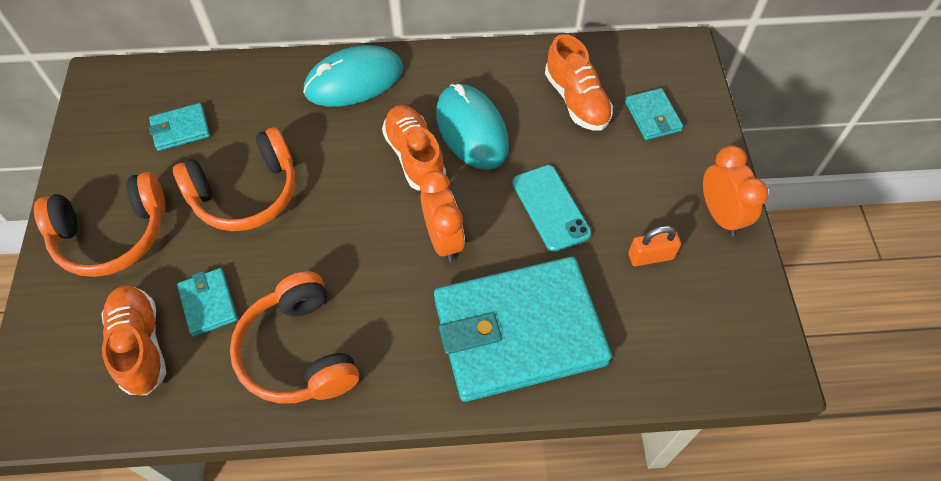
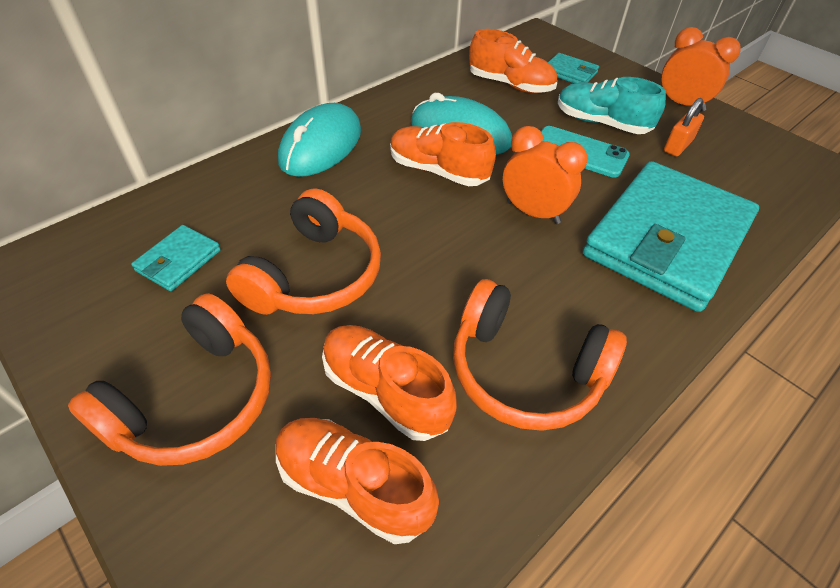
camera: 40 degrees left, 10 degrees down
(208, 303) = (385, 391): turquoise wallet -> orange shoe
(609, 190) = (601, 123): none -> turquoise shoe

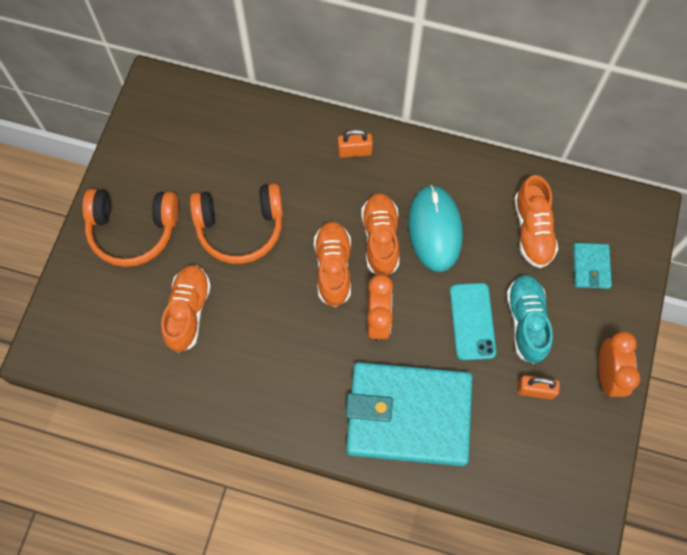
camera: 60 degrees right, 20 degrees up
(178, 260) = (205, 153): turquoise wallet -> none
(321, 146) = (354, 151): turquoise mouse -> orange padlock
(354, 485) = (133, 328): orange shoe -> orange shoe (333, 268)
(525, 371) = (242, 373): orange headphones -> none

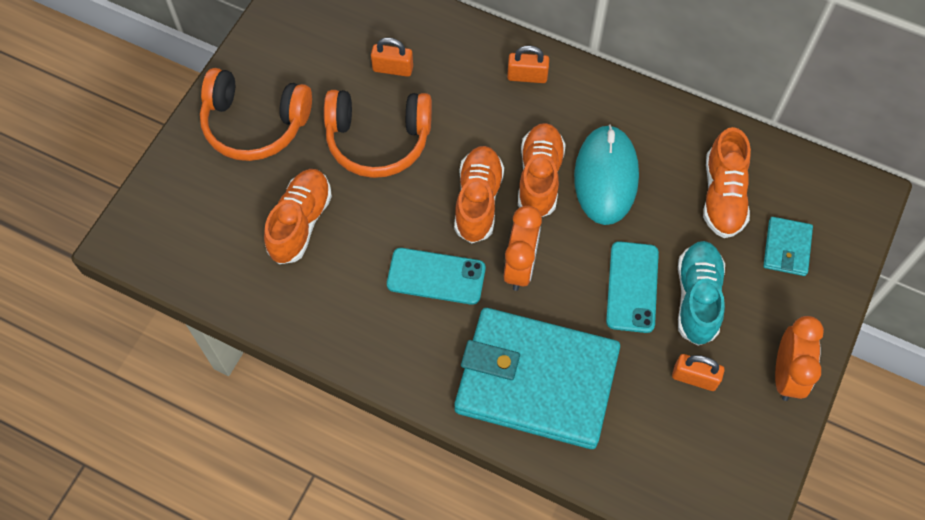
camera: 10 degrees right, 5 degrees down
(241, 162) = (393, 69): none -> orange padlock
(310, 339) = (436, 276): none -> turquoise phone

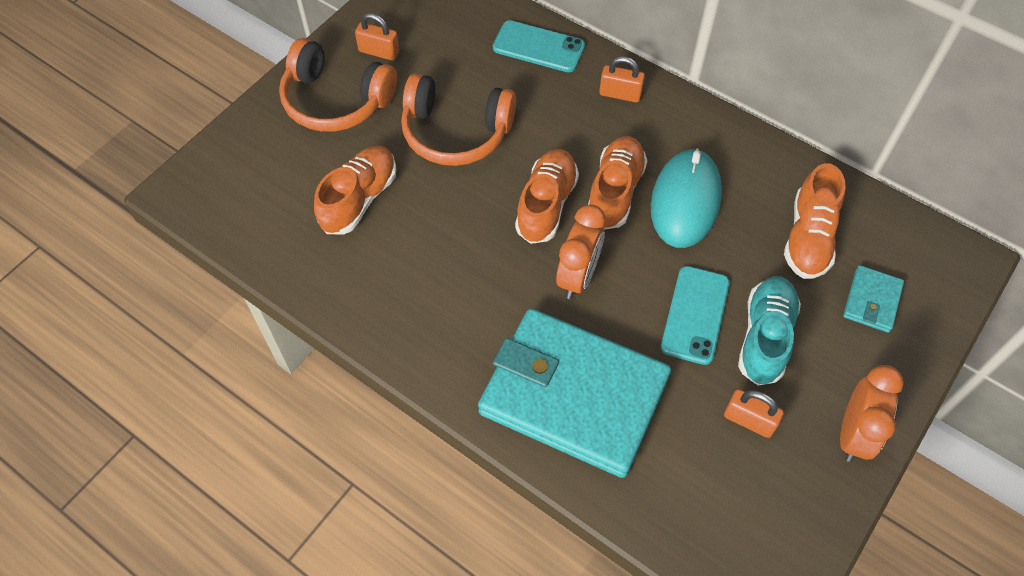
camera: 10 degrees right, 5 degrees down
(393, 69) = (485, 69): orange padlock -> orange padlock (379, 52)
(436, 276) = (487, 272): turquoise phone -> turquoise phone (538, 47)

